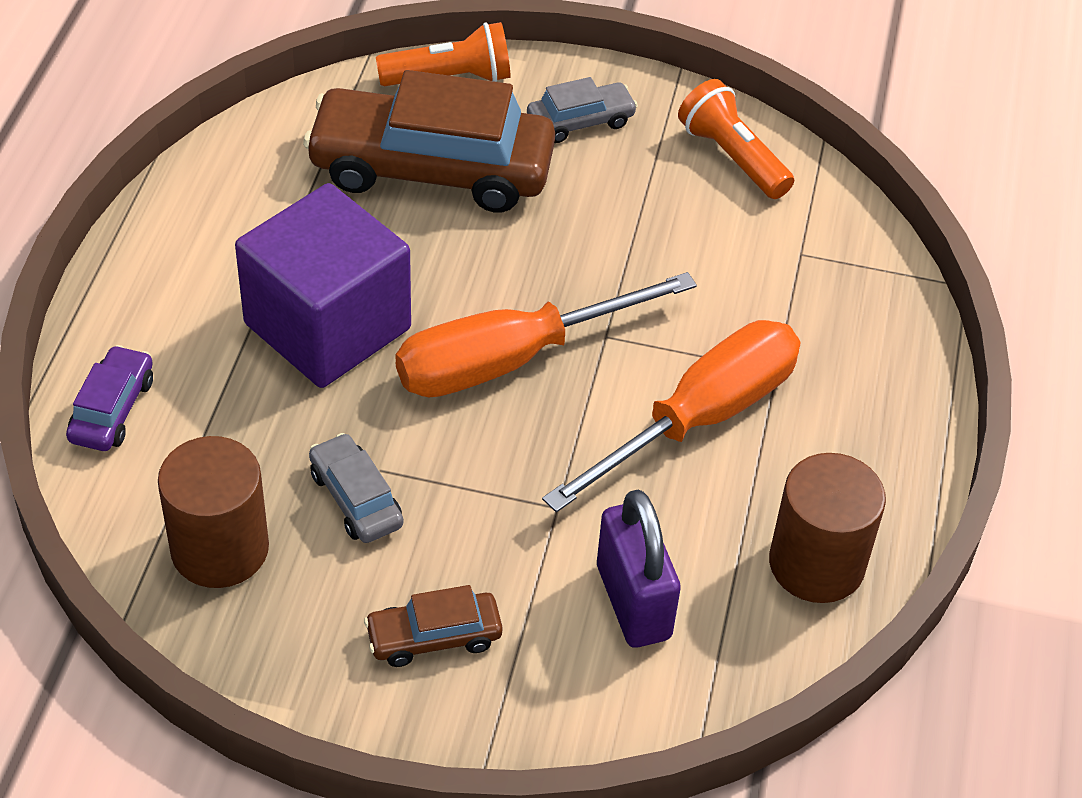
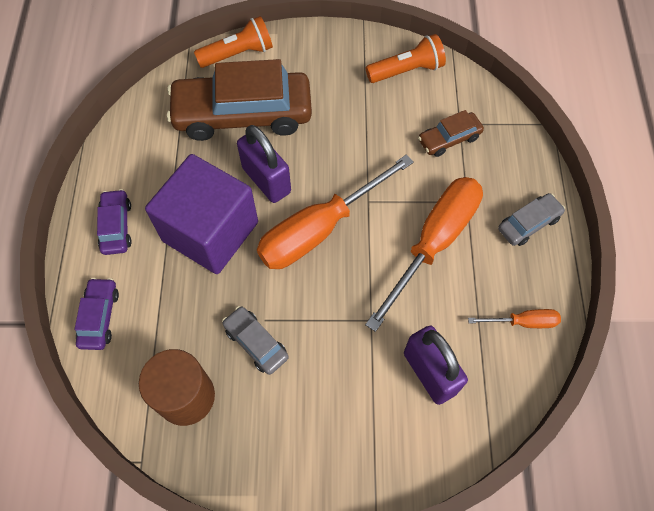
camera: 10 degrees left, 15 degrees up
(176, 288) = (116, 226): none -> purple car
(434, 637) = (324, 425): brown car -> brown car (449, 139)
(443, 271) = (266, 180): none -> purple padlock
(580, 121) = (317, 66): grey car -> grey car (528, 223)
(732, 157) = (406, 70): orange flashlight -> orange flashlight turned 120 degrees clockwise
(816, 564) = (523, 322): brown cylinder -> orange screwdriver

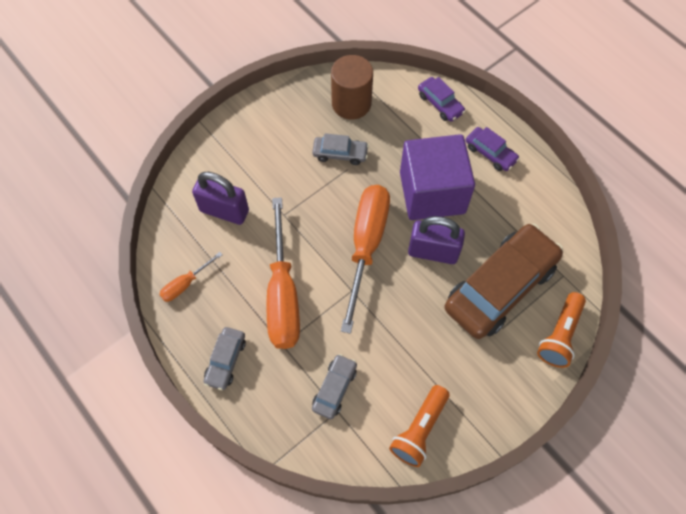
camera: 140 degrees right, 0 degrees up
(449, 139) = (334, 388): brown car -> grey car

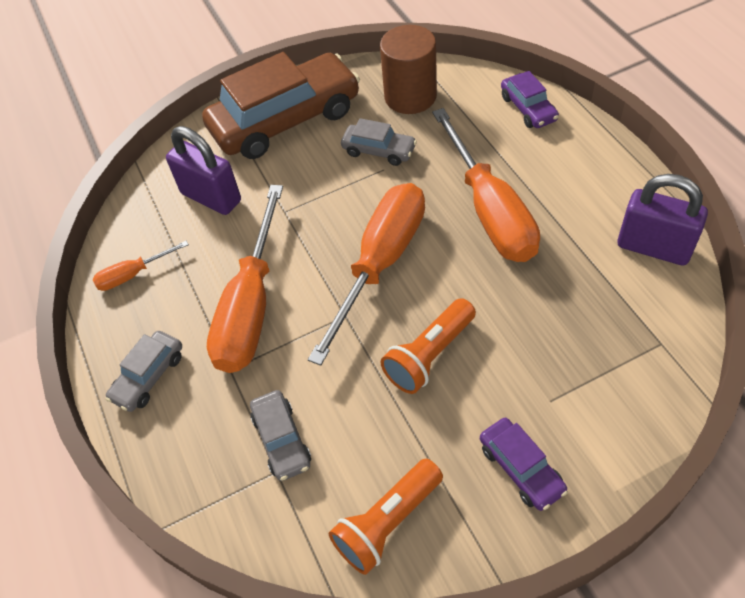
camera: 20 degrees right, 10 degrees down
(334, 388) = (282, 440): grey car -> grey car turned 120 degrees clockwise
(432, 192) = (490, 210): purple cube -> orange screwdriver
(433, 252) = (472, 284): purple padlock -> purple padlock (653, 247)
(490, 153) = (584, 173): purple car -> purple car (521, 468)
(500, 287) = (559, 344): brown car -> brown car (285, 120)
(559, 335) = (638, 426): orange flashlight -> orange flashlight (429, 355)

